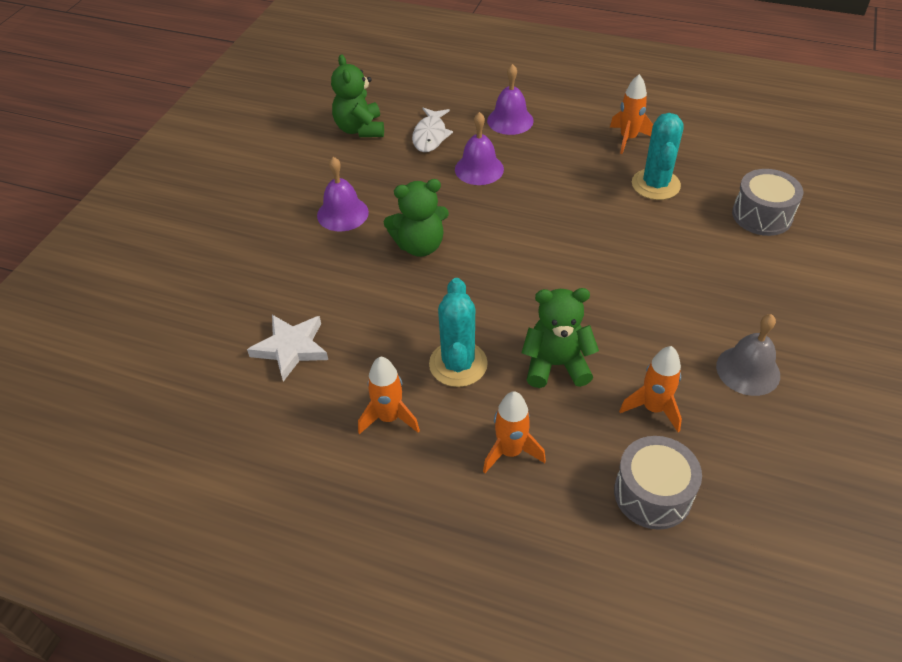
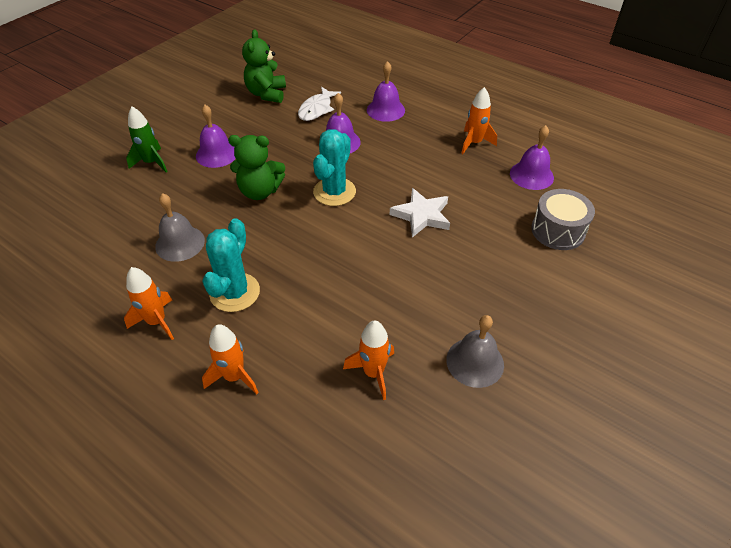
camera: 15 degrees right, 0 degrees up
(269, 241) = (152, 163): none -> green rocket
(291, 348) = (118, 247): white star -> white star (421, 215)
(362, 325) = (180, 243): none -> grey bell
(556, 365) = (312, 314): green teddy bear -> none
(652, 494) = (332, 448): grey drum -> none
(655, 184) = (477, 185): turquoise cactus -> turquoise cactus (334, 192)
(706, 161) = (531, 175): none -> purple bell

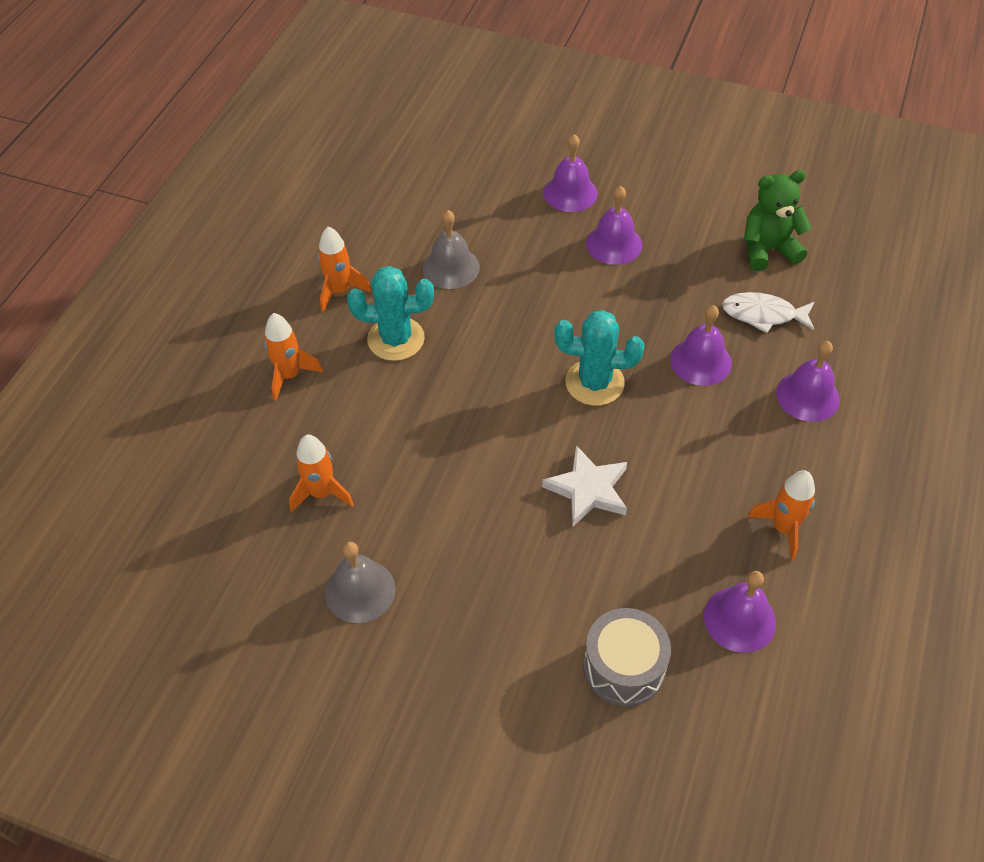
camera: 75 degrees right, 5 degrees up
(152, 163) = (570, 193): green rocket -> purple bell
(260, 191) = (563, 308): green teddy bear -> none

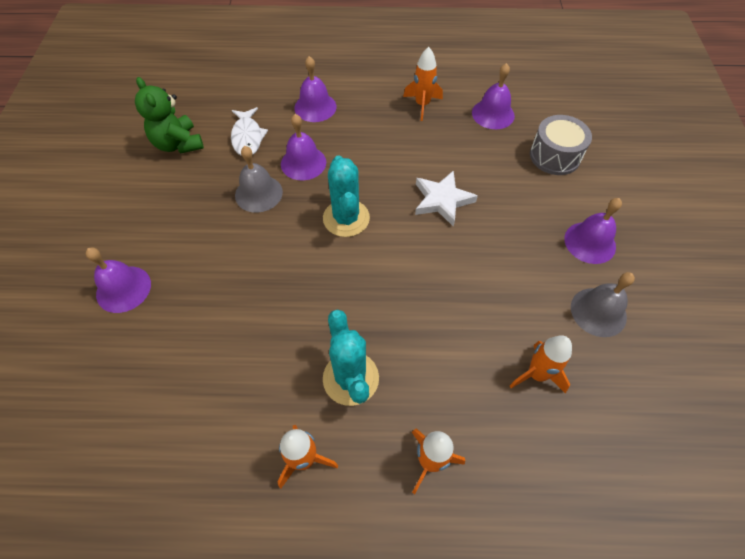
camera: 110 degrees left, 5 degrees up
(451, 267) = (245, 361): grey bell -> grey bell (258, 193)
(614, 244) = (188, 240): purple bell -> purple bell (590, 242)

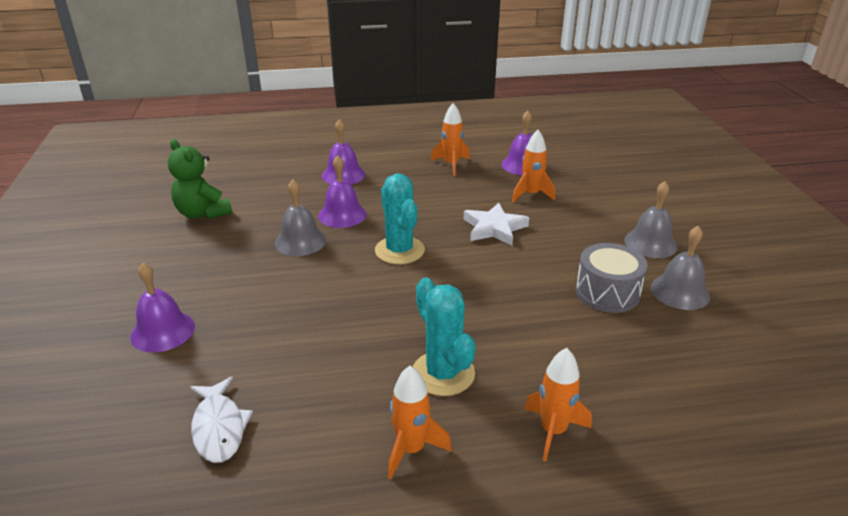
camera: 10 degrees left, 25 degrees down
(247, 137) = (278, 202): white fish -> white fish (219, 427)
(536, 374) = (638, 345): orange rocket -> orange rocket (531, 195)
(554, 156) = (592, 188): grey drum -> grey drum (607, 292)
(590, 242) = (650, 243): purple bell -> grey bell

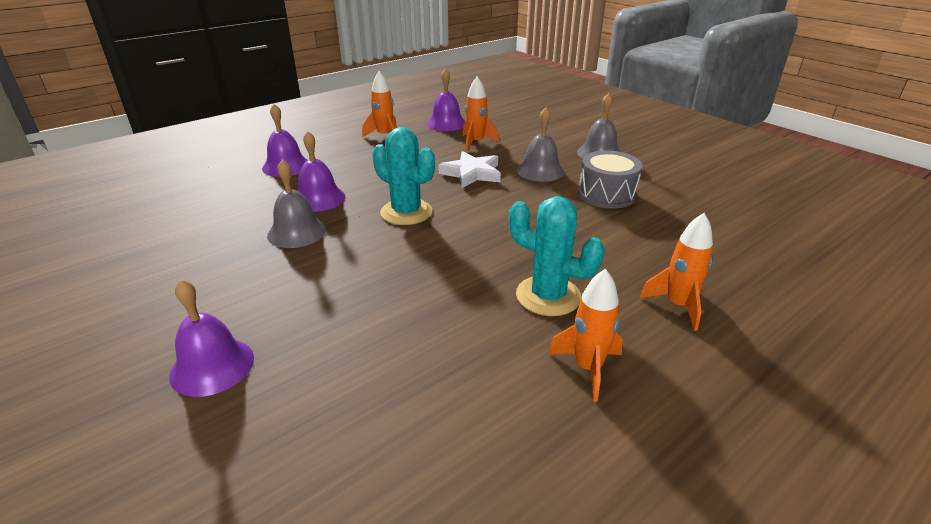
camera: 30 degrees left, 0 degrees up
(203, 213) = (152, 237): green teddy bear -> none
(219, 427) = (379, 434): white fish -> none
(680, 291) = (653, 179): grey bell -> grey bell (540, 170)

